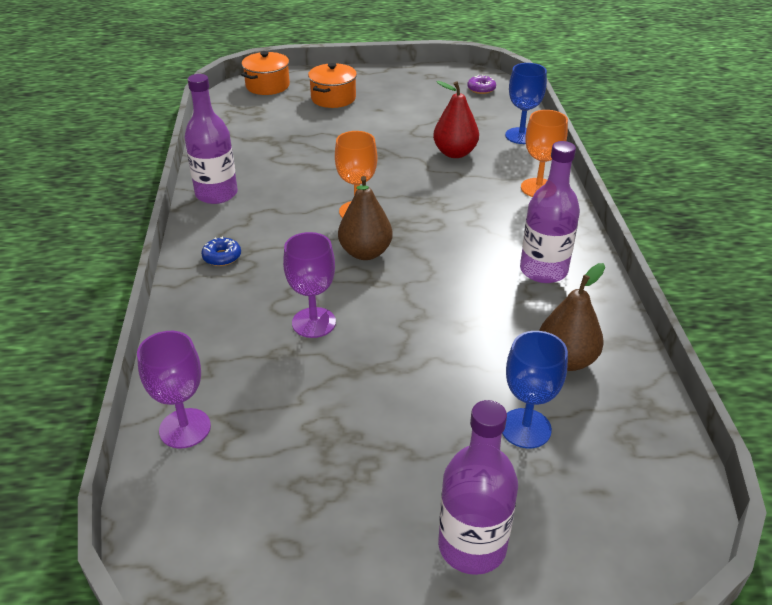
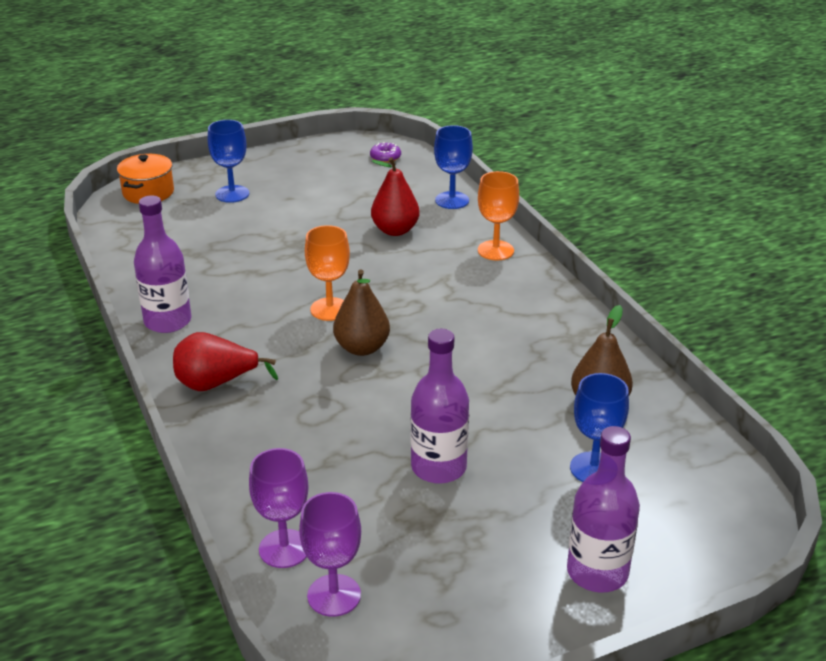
camera: 20 degrees left, 5 degrees down
(222, 257) = (216, 384): blue donut -> red pear
(314, 322) = (350, 425): purple goblet -> purple goblet (334, 595)
(333, 98) = (232, 194): orange pot -> blue goblet
(543, 270) = (540, 328): purple bottle -> purple bottle (438, 467)

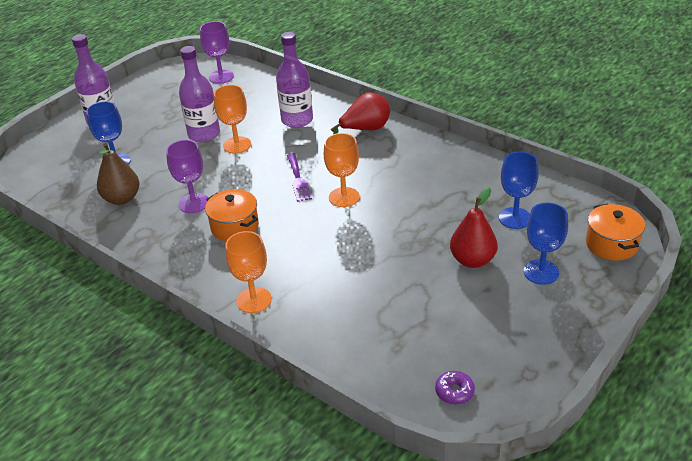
camera: 155 degrees right, 5 degrees up
(168, 321) = (440, 151): purple bottle -> purple bottle (297, 120)
(284, 548) = (256, 82): purple goblet -> purple goblet (194, 203)
(362, 348) = (298, 179): brown pear -> purple fork
(395, 230) = (357, 288): red pear -> red pear (472, 260)
(402, 428) = (237, 145): none -> orange goblet
(452, 200) = (333, 350): blue goblet -> blue goblet (515, 218)
(474, 320) = (234, 227): none -> orange pot

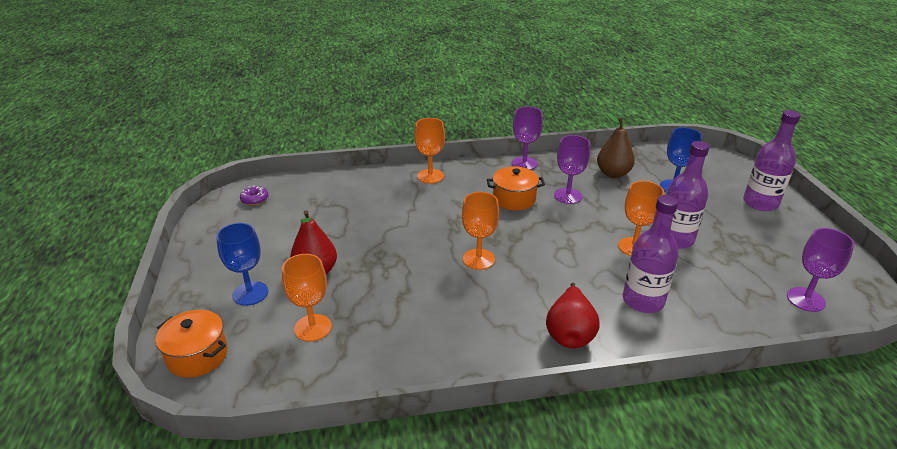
camera: 130 degrees right, 5 degrees down
(156, 256) = (524, 163): none -> purple goblet
(298, 179) = (536, 251): purple fork -> none
(515, 218) = (313, 328): blue goblet -> orange goblet

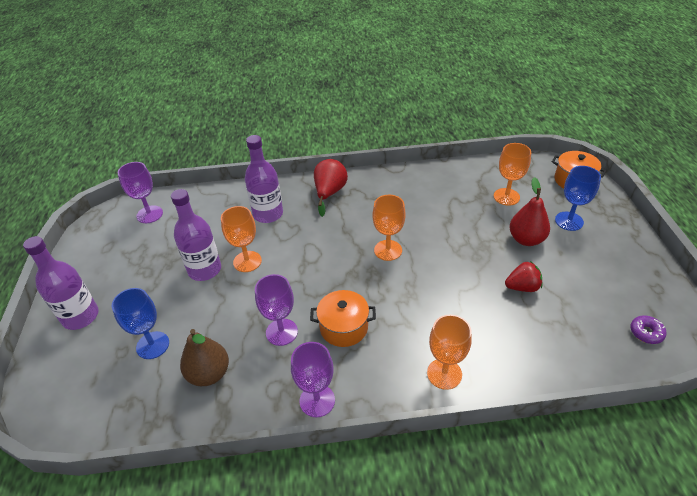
camera: 175 degrees left, 10 degrees up
(343, 228) = (522, 287): none -> red strawberry

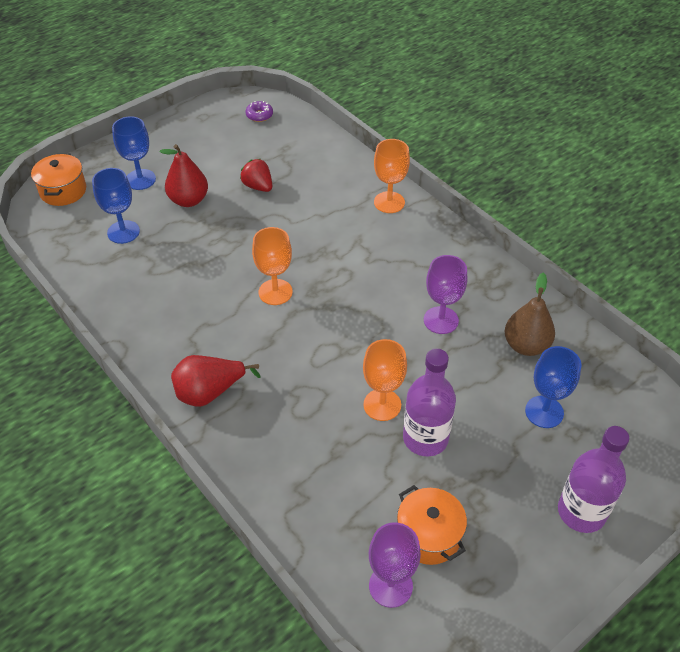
camera: 125 degrees left, 5 degrees up
(268, 214) = (292, 435): purple bottle -> none
(317, 400) = (479, 262): purple goblet -> none
(344, 327) = (398, 280): orange pot -> orange pot (428, 535)
(506, 197) = (123, 232): orange goblet -> blue goblet

